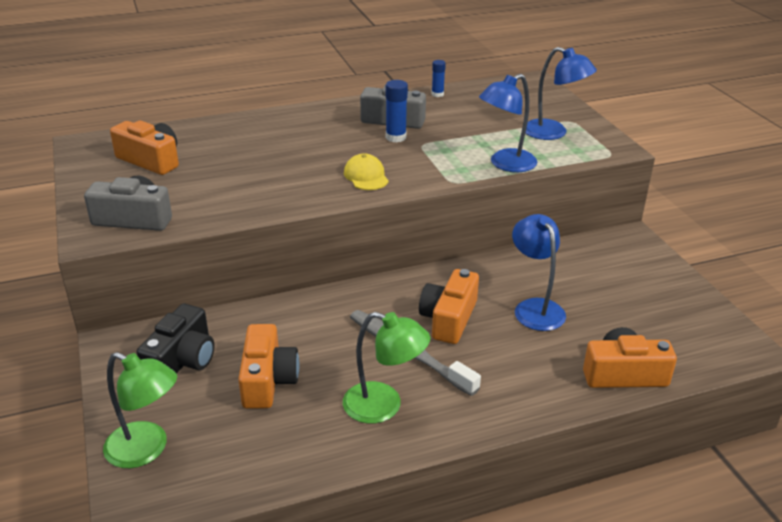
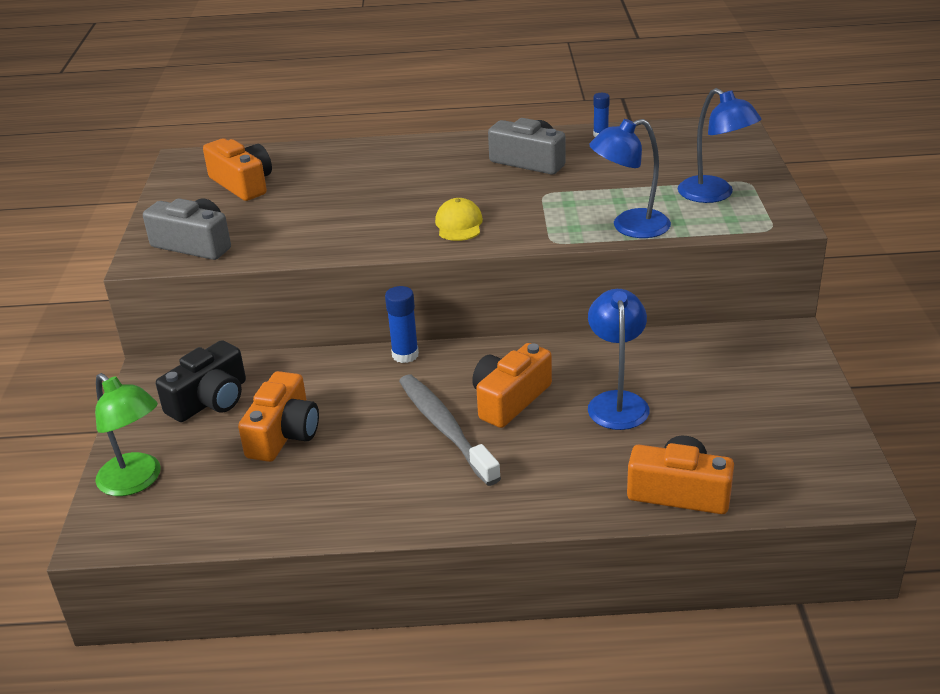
camera: 20 degrees right, 0 degrees up
(384, 406) = (388, 480): green lamp -> none
(396, 137) = (519, 183): blue glue stick -> blue glue stick (405, 355)

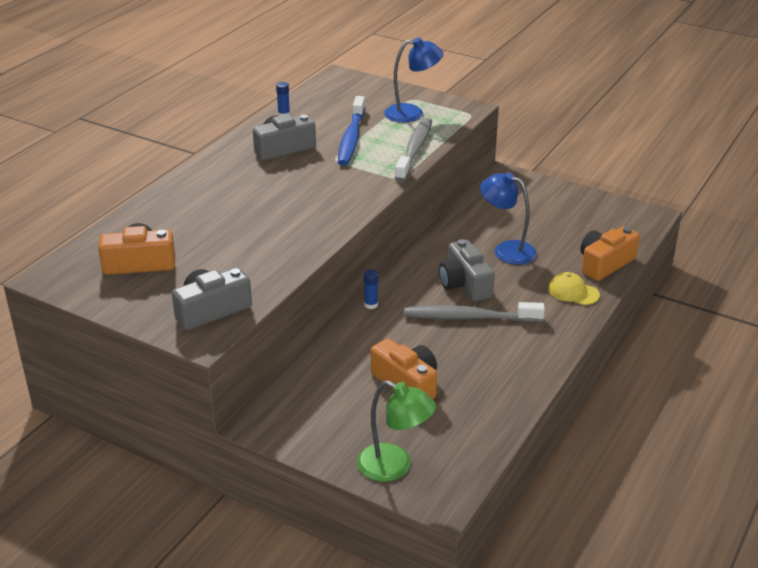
camera: 60 degrees left, 0 degrees up
(137, 481) = (394, 467): green lamp -> green lamp turned 45 degrees clockwise
(210, 400) = (328, 405): black camera -> none
(405, 355) = (371, 305): blue glue stick -> blue glue stick, size x0.66
(459, 224) = (333, 200): yellow cap -> yellow cap (573, 292)
(510, 399) = (465, 284): orange camera -> grey camera
(603, 185) = (351, 138): none -> blue toothbrush
(629, 227) = (414, 150): blue lamp -> grey toothbrush

